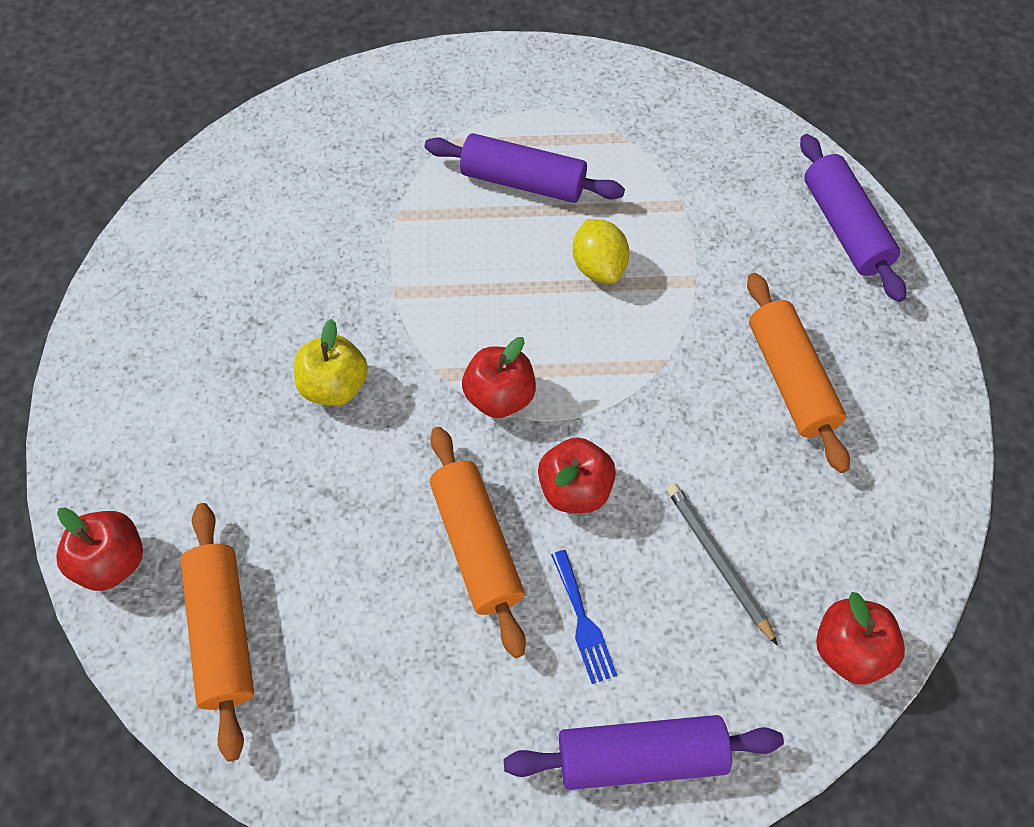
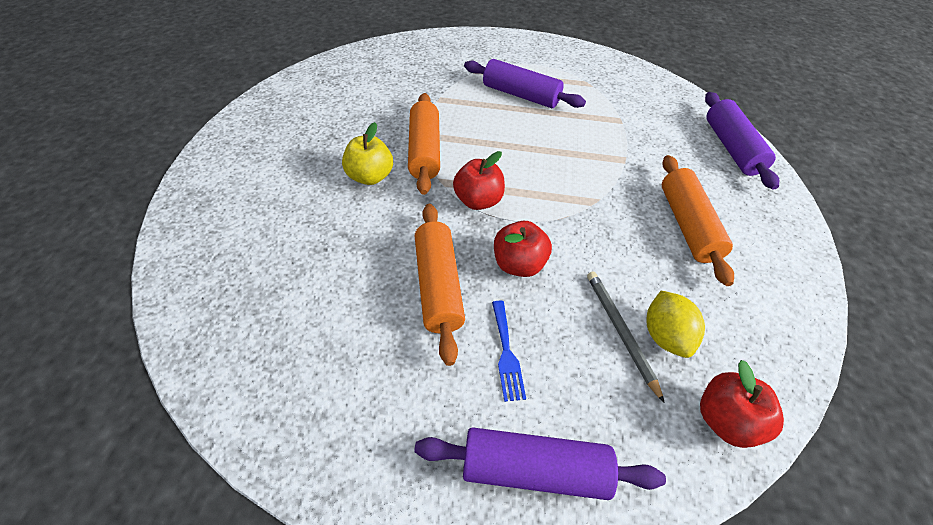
camera: 10 degrees right, 10 degrees down
(113, 561) = (184, 248): red apple -> none
(224, 631) = (239, 306): orange rolling pin -> orange rolling pin (425, 151)
(598, 267) = (560, 143): yellow lemon -> yellow lemon (665, 335)

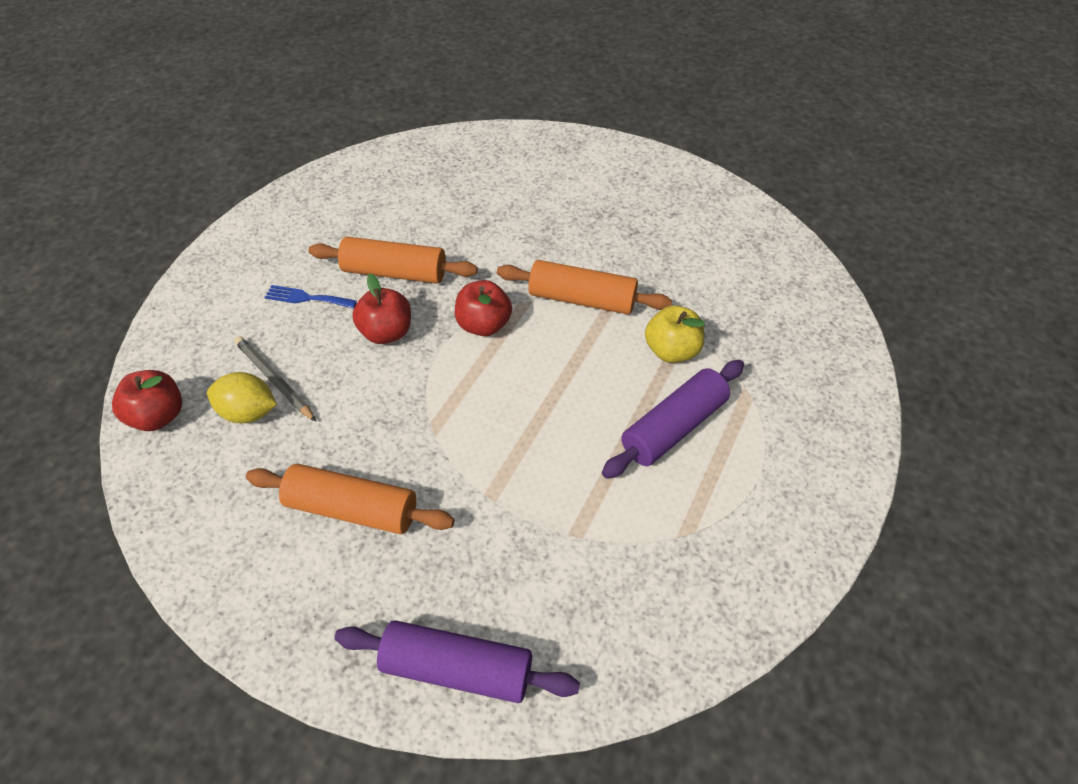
camera: 110 degrees right, 0 degrees up
(370, 176) = (555, 251): yellow apple -> yellow apple (671, 351)
(534, 469) = (218, 288): purple rolling pin -> none
(620, 332) = (274, 380): grey pencil -> grey pencil turned 135 degrees counterclockwise

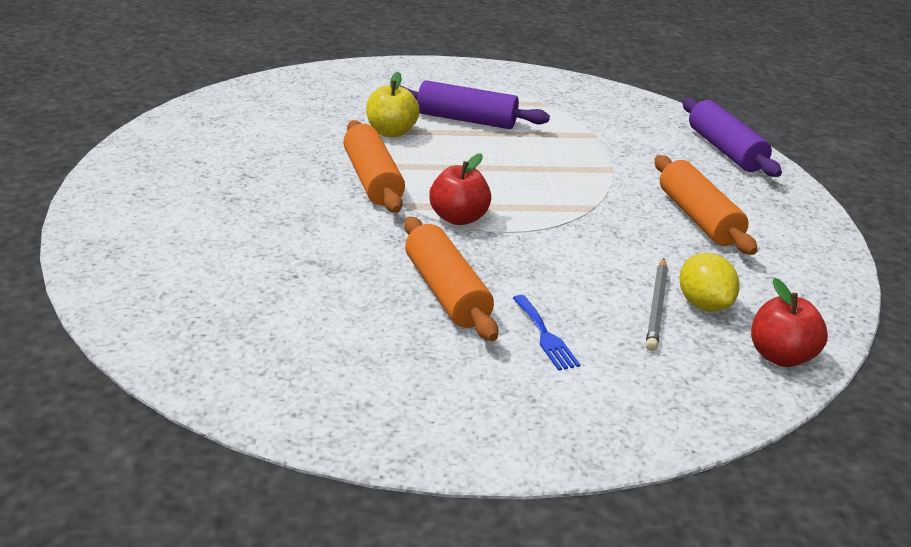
camera: 125 degrees left, 20 degrees down
(386, 332) = (528, 266): red apple -> none

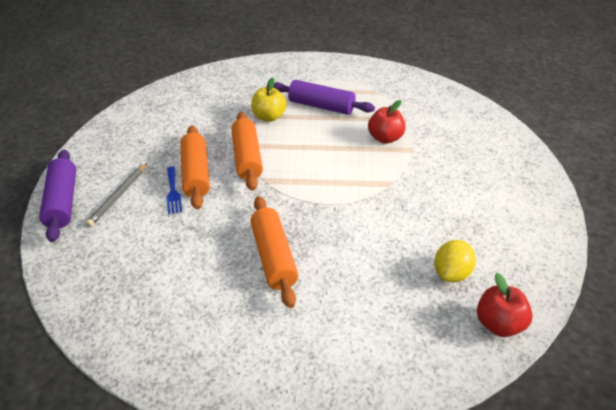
camera: 10 degrees right, 10 degrees up
(458, 218) = (296, 192): red apple -> red apple (385, 138)
(545, 336) = (332, 298): blue fork -> blue fork (173, 192)
(657, 307) = (417, 274): grey pencil -> grey pencil (119, 196)
(698, 218) = (464, 194): orange rolling pin -> orange rolling pin (196, 174)
(703, 304) = (451, 273): yellow lemon -> yellow lemon turned 45 degrees clockwise
(725, 150) = (496, 132): purple rolling pin -> purple rolling pin (63, 202)

